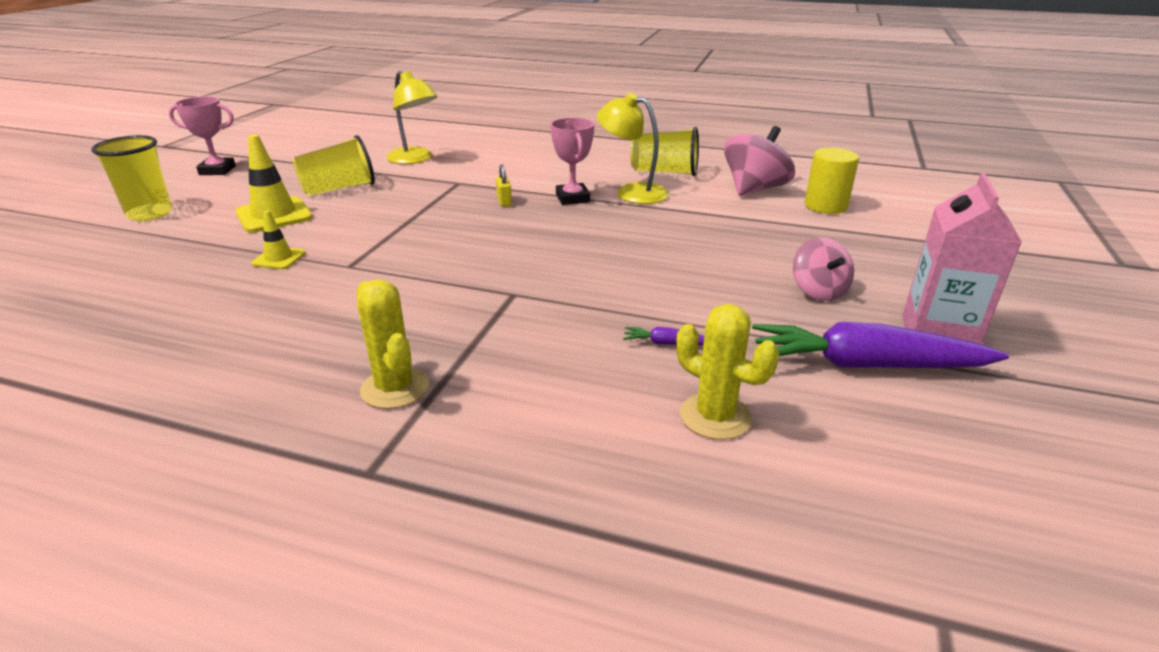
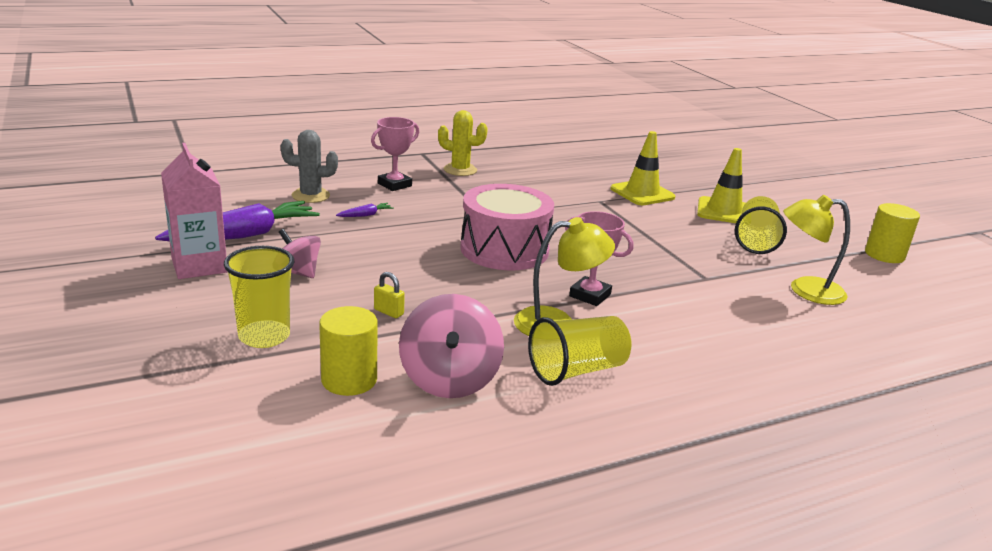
camera: 135 degrees right, 5 degrees down
(150, 214) = (779, 191): yellow cup -> yellow cup (264, 336)
(217, 170) = (867, 226): pink trophy -> pink trophy (394, 185)
(279, 258) = (642, 193): yellow traffic cone -> yellow traffic cone, size x1.80
(287, 156) = (884, 255): none -> yellow cylinder
(504, 202) = (628, 271): yellow padlock -> yellow padlock (388, 312)
(571, 249) = (504, 249): none -> pink drum
(715, 416) = (310, 196): yellow cactus -> grey cactus

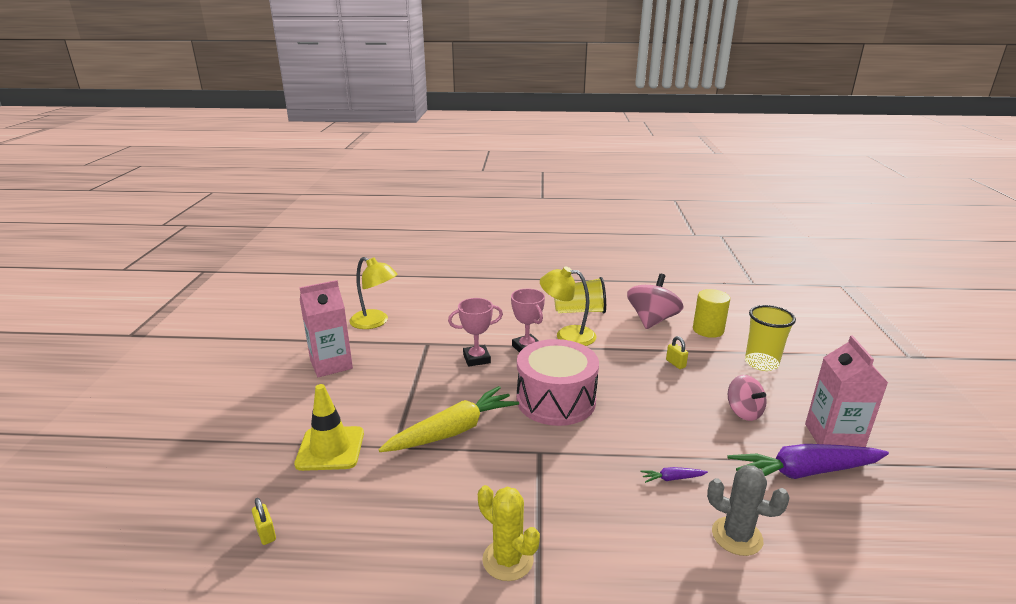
camera: 150 degrees left, 0 degrees up
(394, 185) = (619, 539): pink trophy -> pink trophy (476, 359)
(569, 215) = (453, 431): none -> yellow carrot
(610, 161) = (266, 533): none -> yellow padlock
(723, 211) = (294, 402): yellow traffic cone -> none
(755, 241) = (331, 364): yellow cup -> pink carton
(884, 255) = (260, 333): yellow cylinder -> none

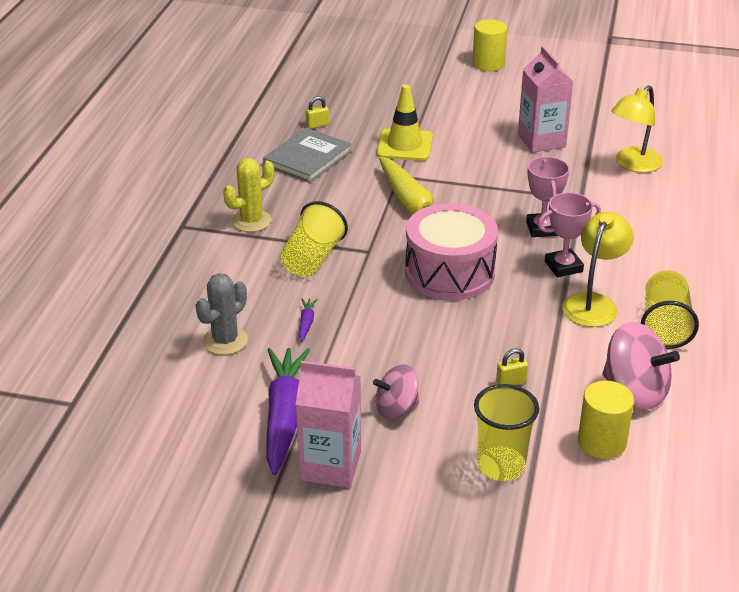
camera: 100 degrees right, 10 degrees up
(153, 404) = (488, 64): none -> yellow cylinder
(353, 530) = (307, 158): none -> grey book
(567, 490) = (312, 259): none -> yellow cup

